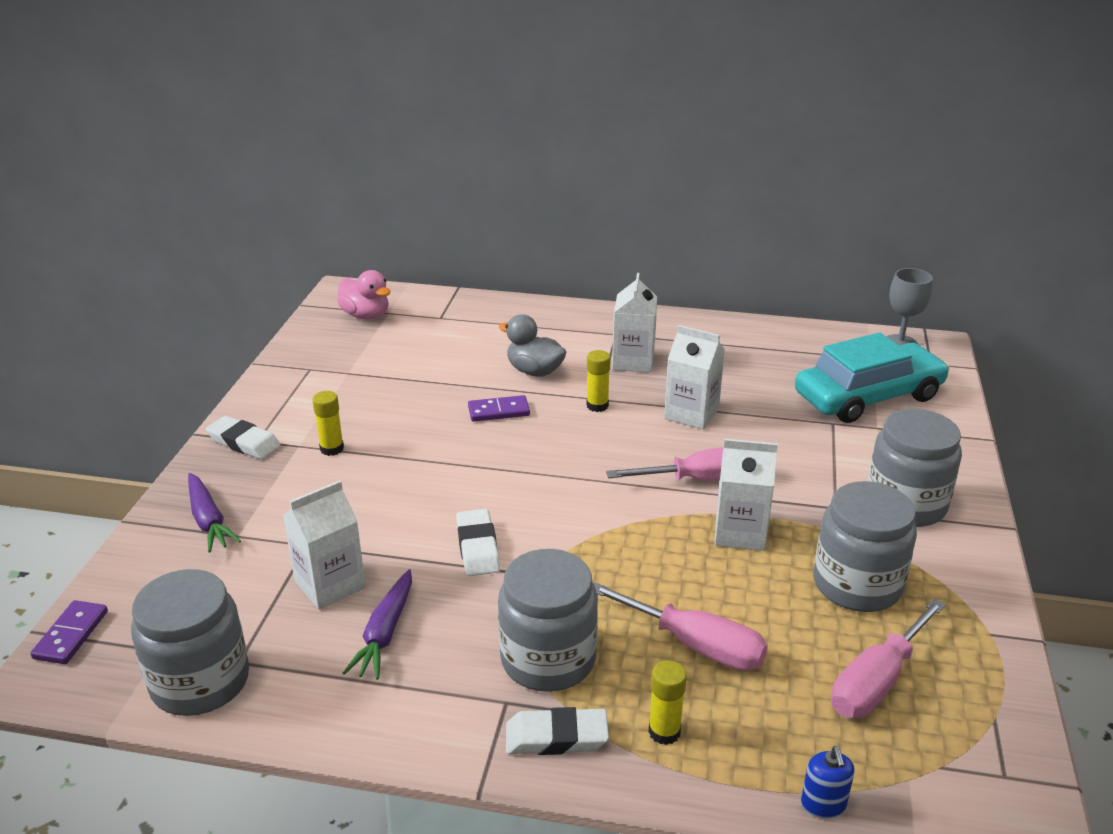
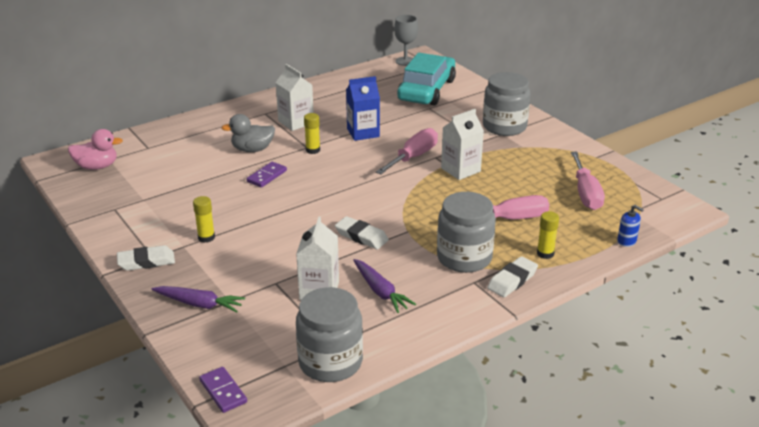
camera: 45 degrees left, 0 degrees up
(691, 414) = (363, 133): white carton -> blue carton
(857, 585) = (531, 165): grey jar -> none

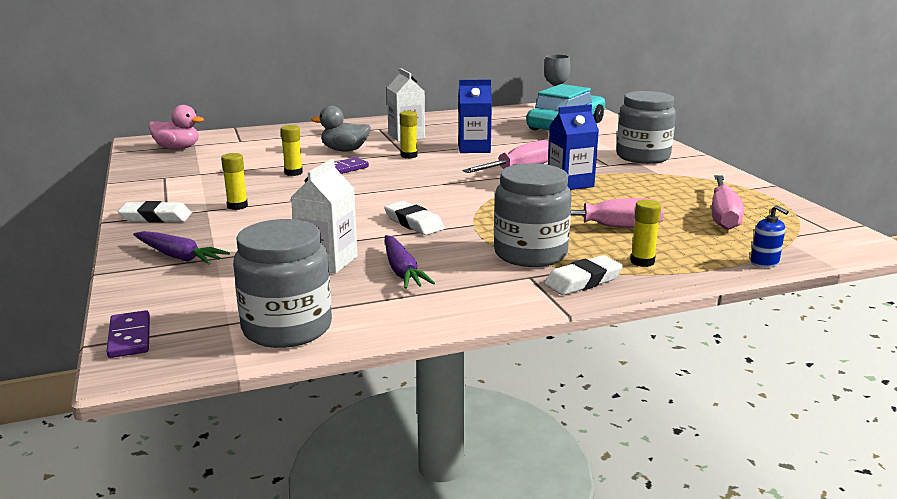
camera: 15 degrees right, 10 degrees down
(226, 187) = (293, 173): none -> yellow glue stick
(460, 170) = (570, 183): white carton -> blue carton

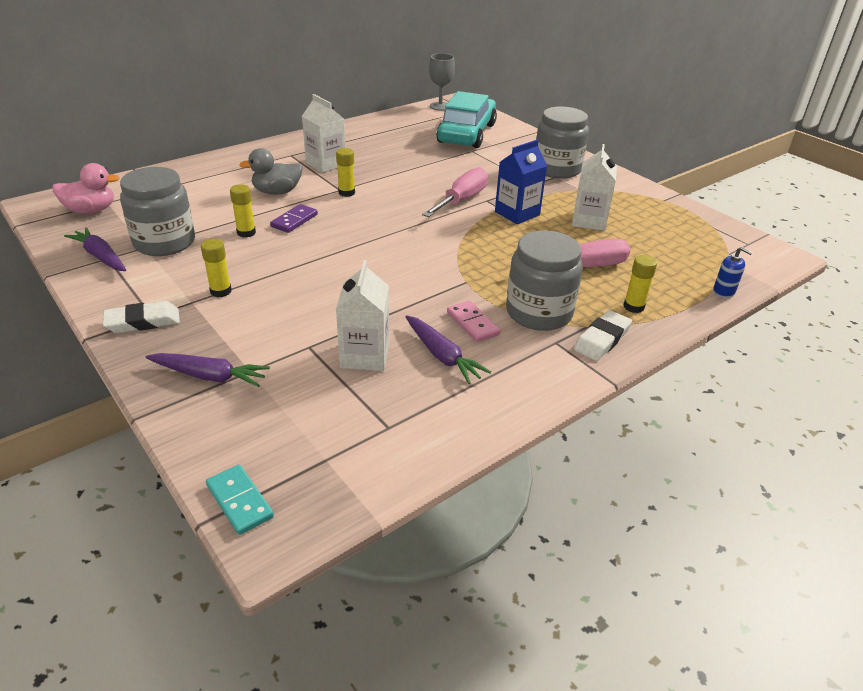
camera: 20 degrees left, 15 degrees up
(130, 337) = (240, 501): purple domino -> turquoise domino
(159, 176) = (100, 256): none -> purple carrot
(287, 328) = (386, 453): grey jar -> grey jar (164, 242)
(414, 223) = (411, 288): white eraser -> none
(453, 253) = (472, 323): none -> pink domino
(474, 148) = (402, 175): blue carton -> none
(646, 195) = (589, 221): none -> white carton
(723, 216) = (662, 238): pink screwdriver -> none

